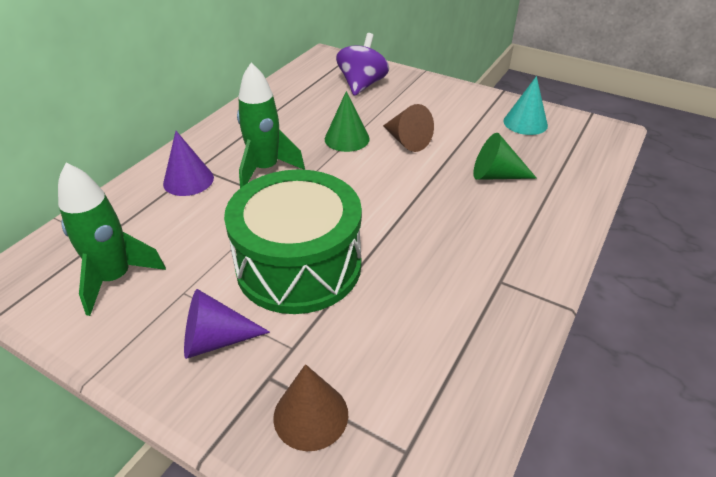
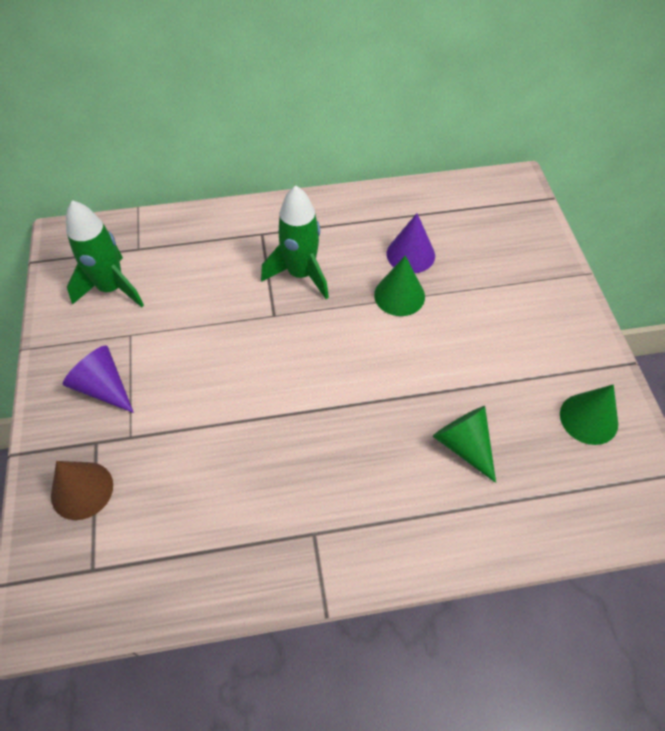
camera: 50 degrees right, 15 degrees up
(188, 180) = (241, 241): purple cone -> purple cone (410, 254)
(299, 265) = (211, 380): green drum -> none
(362, 85) = (499, 244): purple spinning top -> none
(406, 141) = (444, 340): brown cone -> none
(525, 123) = (588, 418): turquoise cone -> green cone

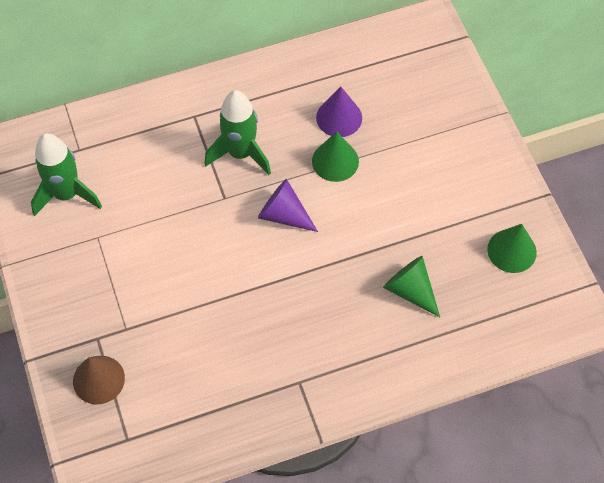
camera: 10 degrees left, 5 degrees up
(103, 387) = (88, 289): purple cone -> purple cone (283, 215)

